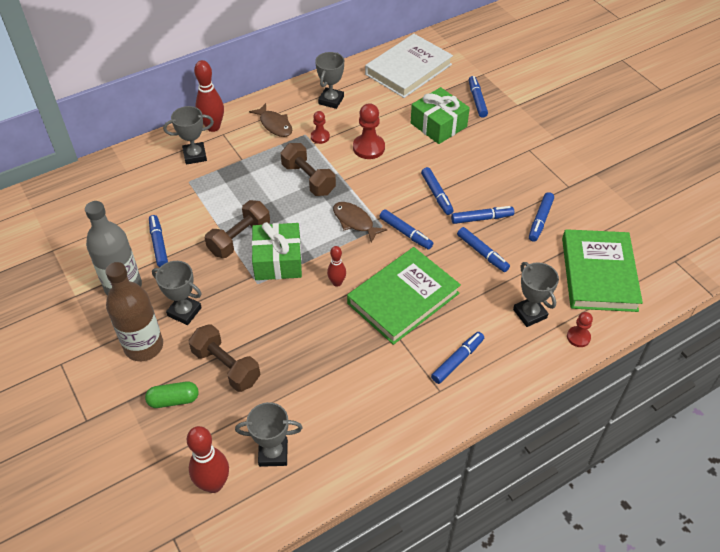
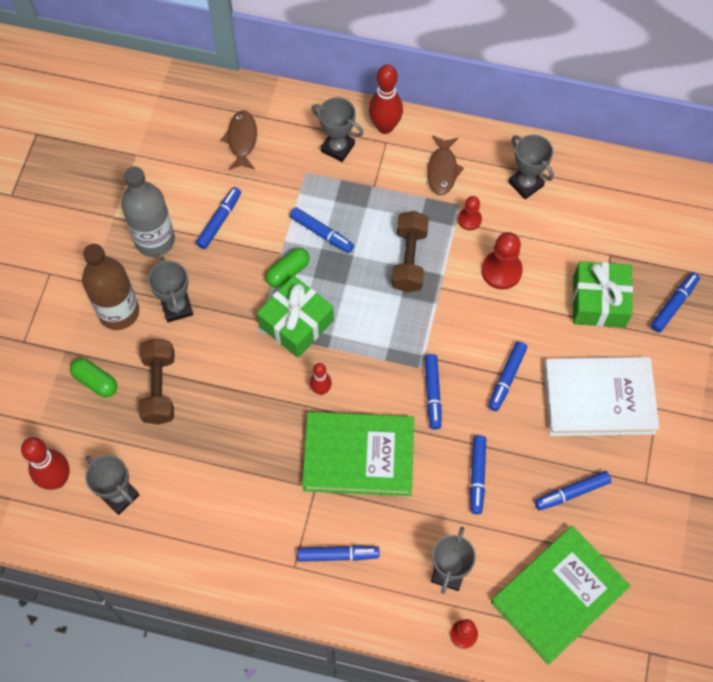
camera: 45 degrees right, 15 degrees up
(239, 238) = (288, 272): brown dumbbell -> green capsule
(331, 100) = (526, 184): grey trophy -> grey trophy turned 75 degrees clockwise
(355, 221) = (401, 341): brown fish -> brown fish (242, 140)
(408, 69) = (646, 208): white book -> white book (598, 399)
(481, 218) = (518, 441): blue marker -> blue marker (321, 233)

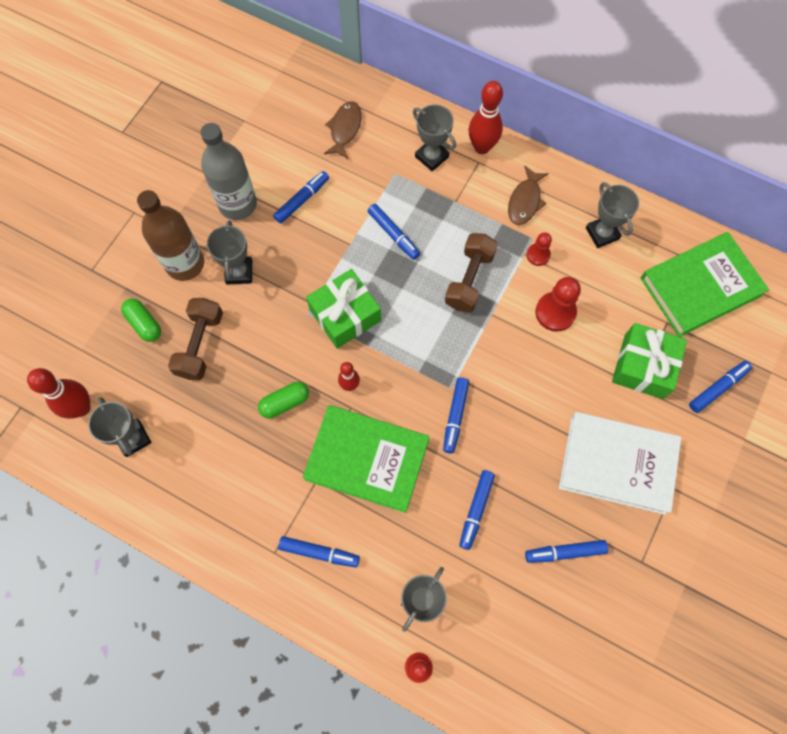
camera: 15 degrees right, 5 degrees up
(288, 272) = (351, 264): green capsule -> green capsule (285, 403)
(506, 378) = (531, 420): blue marker -> none
(558, 595) = (523, 654): green book -> green book (700, 286)

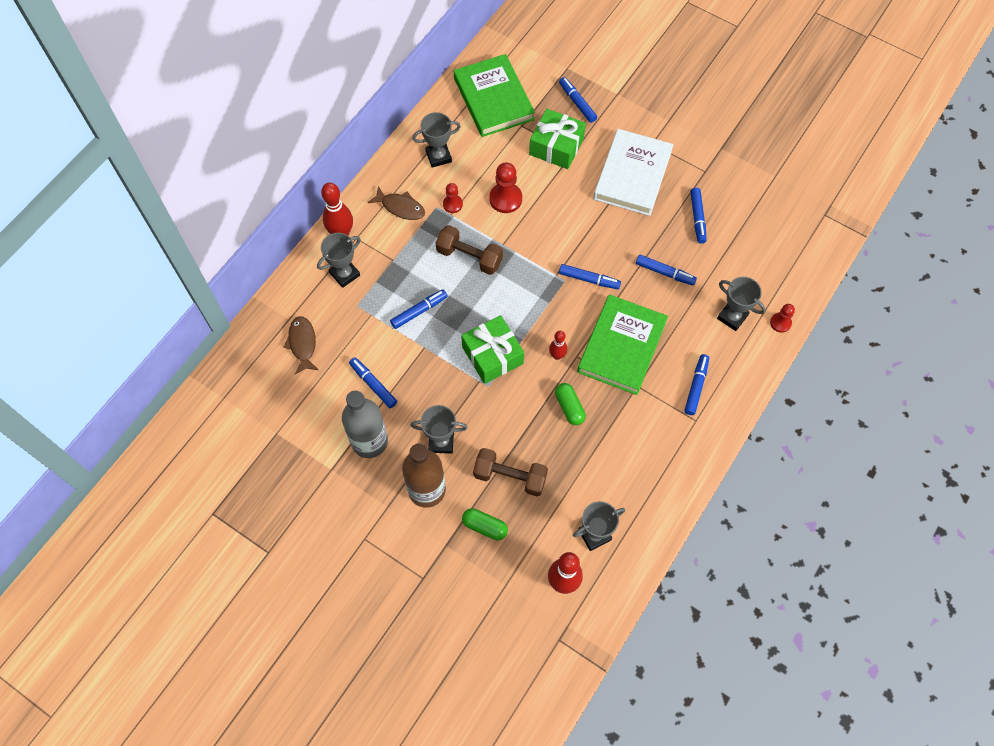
camera: 85 degrees left, 5 degrees down
(144, 324) = (485, 526): green capsule -> green capsule turned 60 degrees clockwise
(345, 129) = (302, 344): brown fish -> brown fish turned 60 degrees clockwise

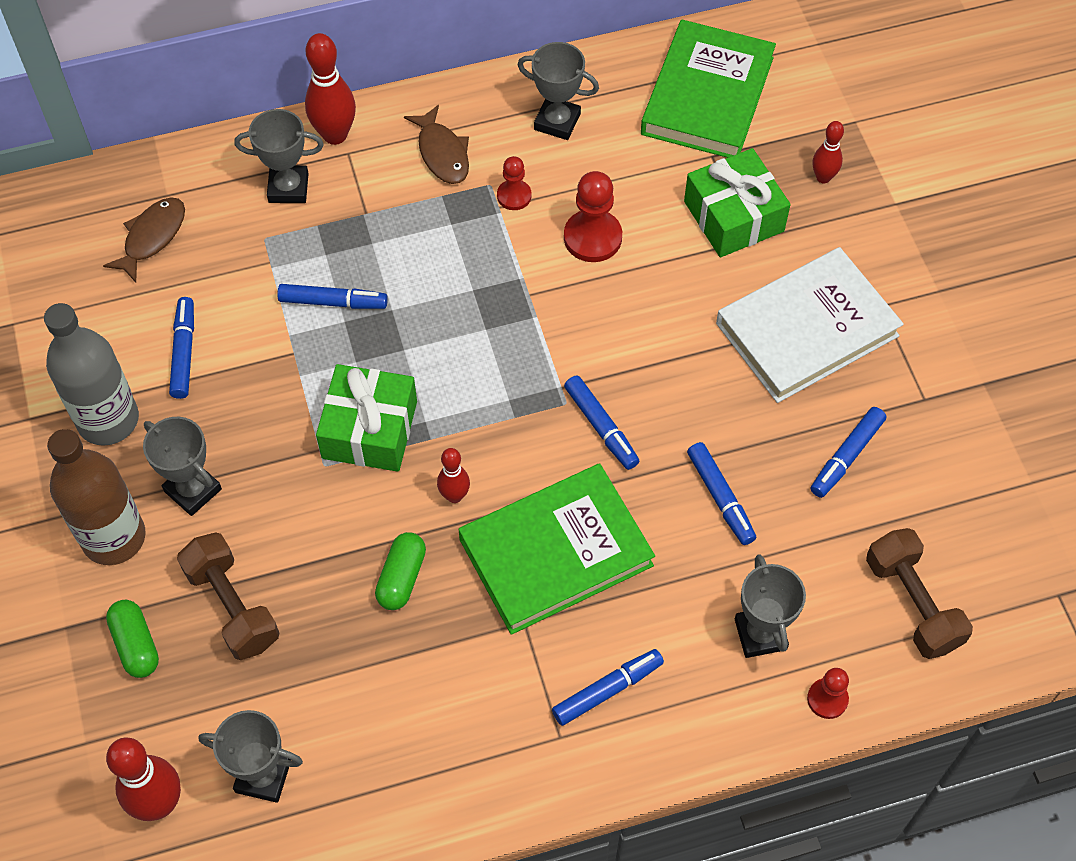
camera: 40 degrees right, 5 degrees down
(469, 257) = (468, 279): brown dumbbell -> brown dumbbell (912, 603)
(577, 103) = (823, 177): blue marker -> red bowling pin

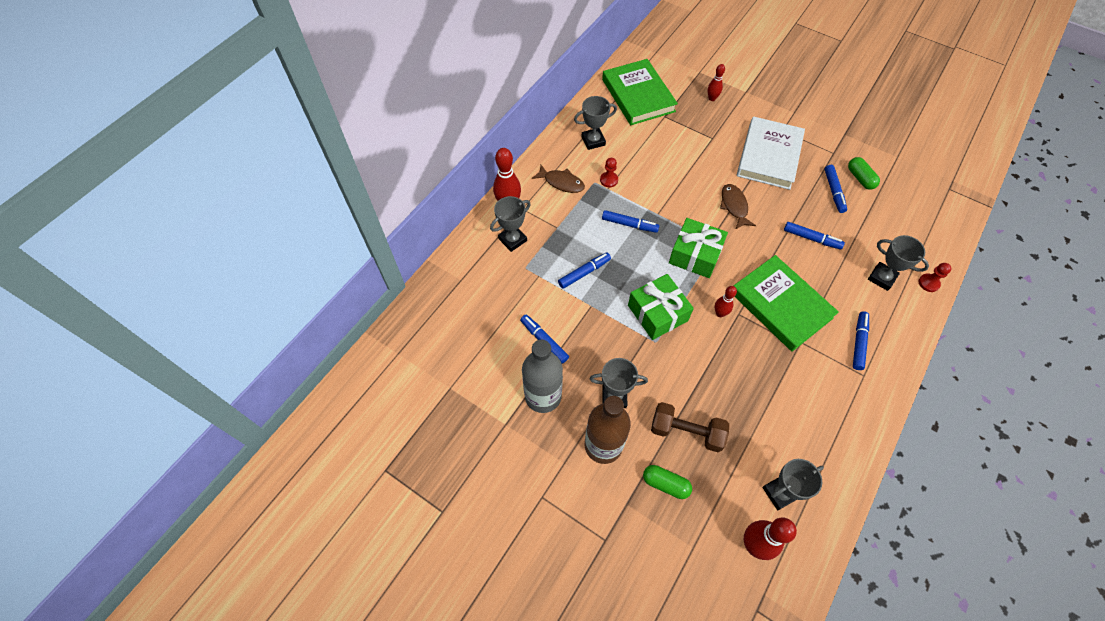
camera: 40 degrees left, 0 degrees up
(152, 237) = (474, 302): brown fish -> brown fish (734, 206)
(401, 578) = (737, 362): green capsule -> green capsule (860, 178)
(555, 552) = (780, 305): green book -> green book turned 60 degrees counterclockwise
(592, 238) = (656, 175): red pawn -> none
(601, 427) = (741, 244): blue marker -> blue marker (629, 224)
(733, 216) = (697, 133): green gift -> green gift (695, 255)
(912, 603) = (913, 227): brown dumbbell -> none

